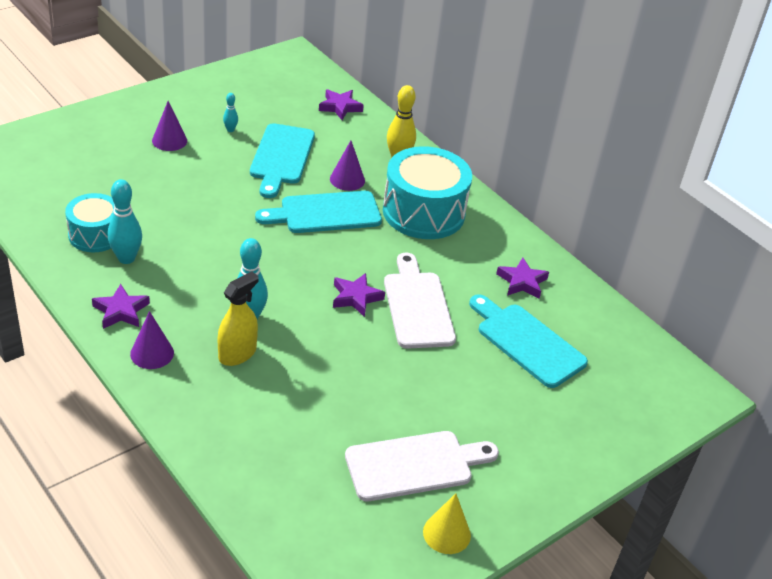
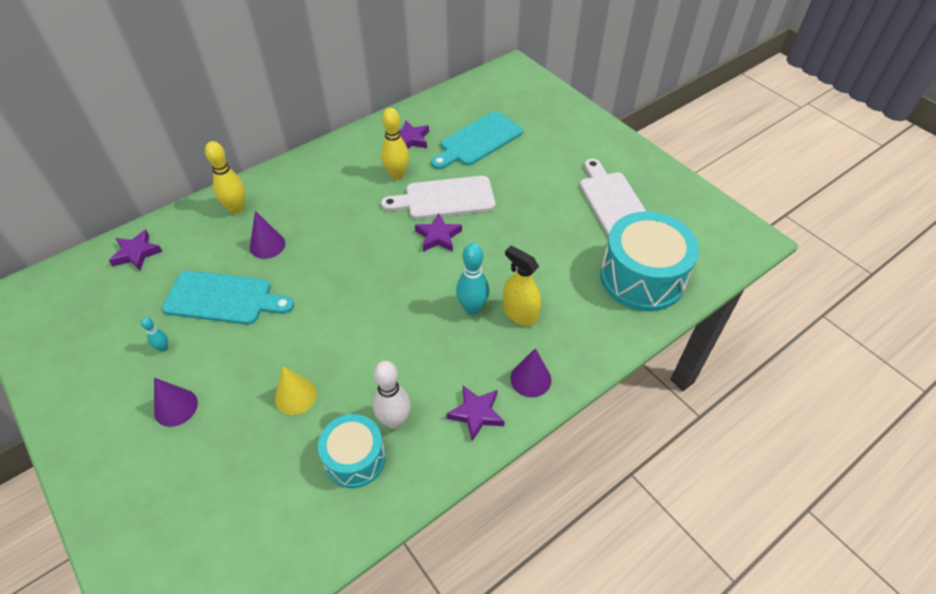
camera: 85 degrees left, 10 degrees up
(126, 258) = (394, 421): turquoise bowling pin -> white bowling pin
(325, 213) = (320, 260): turquoise cutting board -> none
(423, 212) = (320, 193): turquoise drum -> turquoise drum (642, 277)
(446, 533) = (667, 188): yellow cone -> yellow cone (295, 396)
(456, 269) = (397, 175): none -> yellow bowling pin

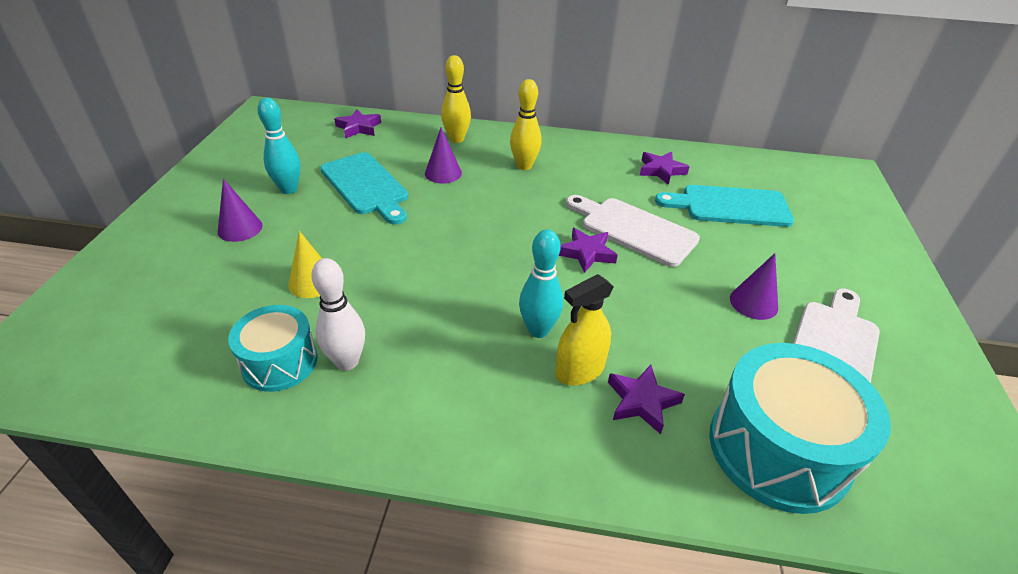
camera: 45 degrees right, 10 degrees down
(163, 348) = (289, 189): turquoise bowling pin -> turquoise bowling pin, size x1.94
(397, 175) = (612, 188): yellow bowling pin -> yellow bowling pin (524, 166)
(476, 414) = (417, 419): purple star -> purple star (642, 401)
(520, 314) = (579, 370): yellow spray bottle -> yellow spray bottle turned 120 degrees counterclockwise
(530, 379) = (509, 437): purple cone -> purple cone (753, 303)

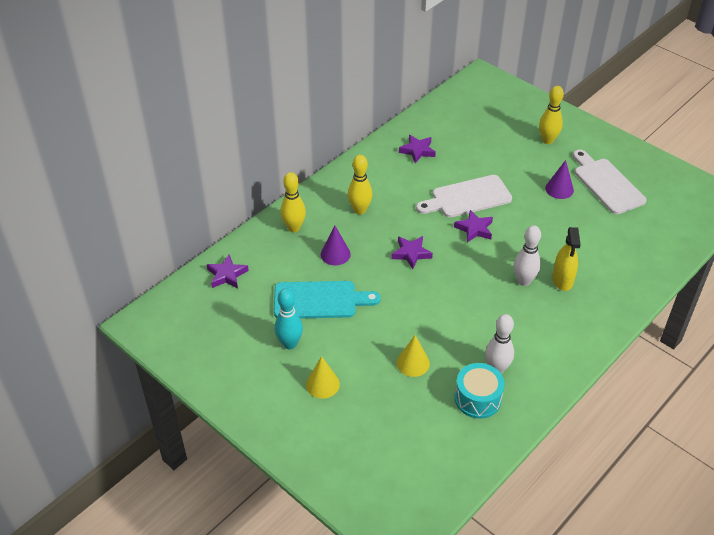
camera: 55 degrees left, 5 degrees up
(240, 228) = (322, 384): purple cone -> yellow cone
(538, 330) = (524, 281): turquoise bowling pin -> white bowling pin
(642, 401) = (596, 268): purple star -> purple star (411, 253)
(730, 206) = (476, 145): turquoise cutting board -> none
(778, 449) = (648, 240): turquoise drum -> none
(827, 259) = (547, 140): none -> yellow bowling pin

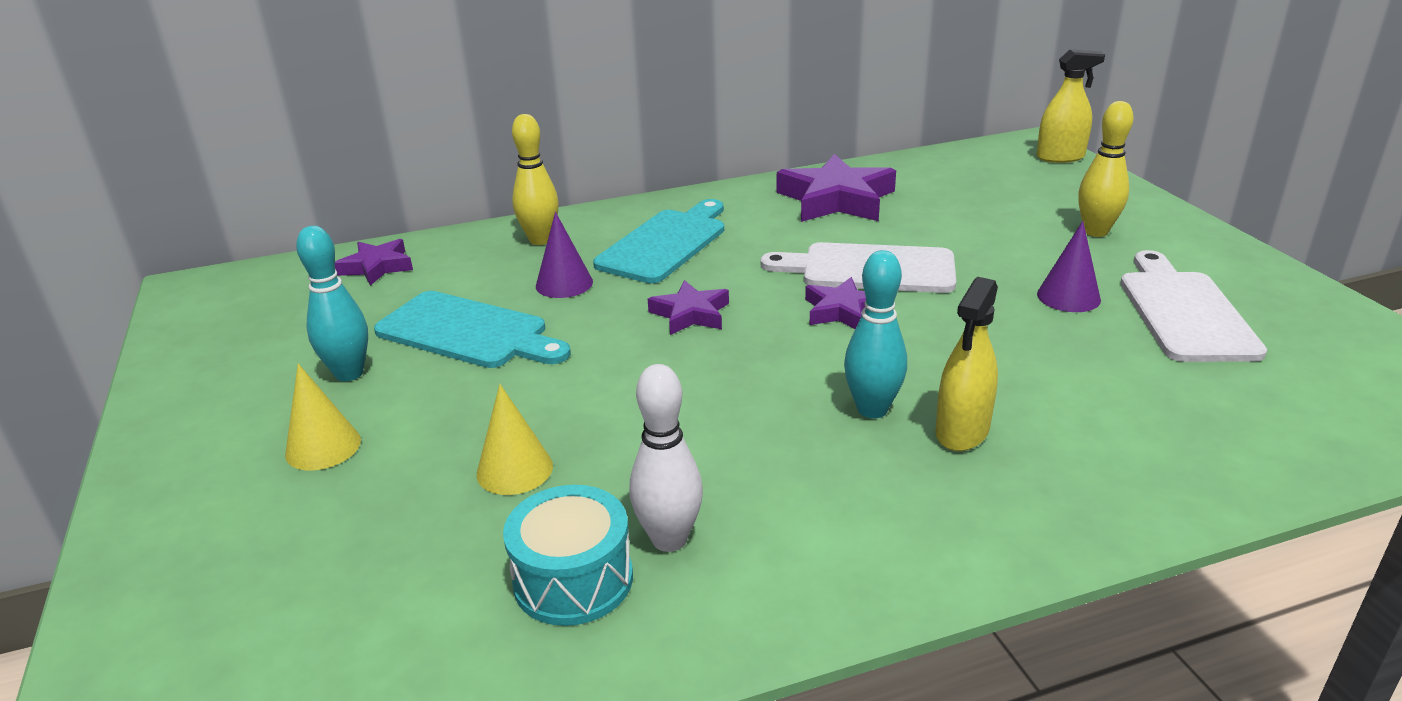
camera: 30 degrees right, 15 degrees down
(359, 210) = (665, 243): yellow bowling pin -> turquoise cutting board
(417, 151) = (836, 199): purple star -> purple star, size x1.77
(502, 85) = (1060, 157): none -> yellow spray bottle
(524, 281) = (872, 409): white bowling pin -> turquoise bowling pin

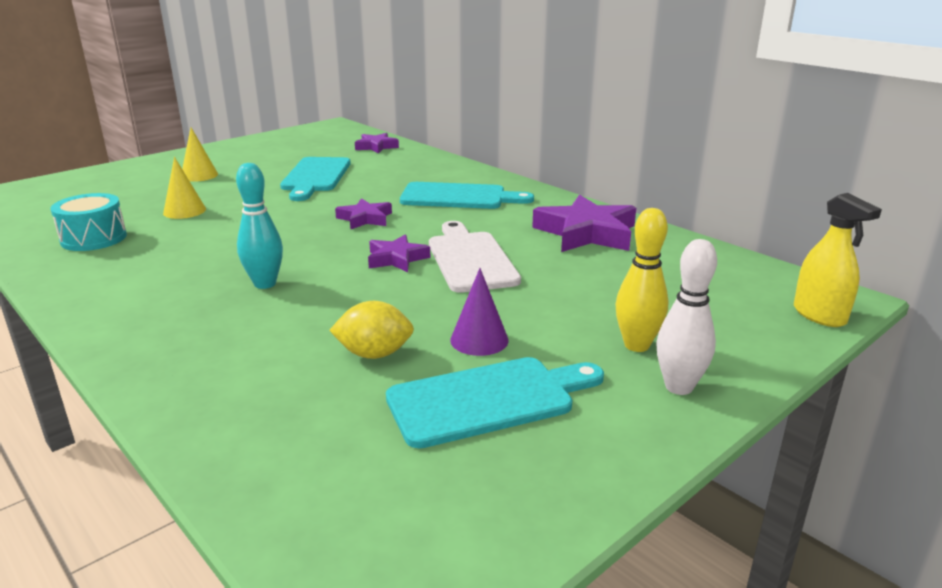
camera: 65 degrees right, 5 degrees down
(349, 373) = (264, 165): turquoise bowling pin -> none
(540, 240) = (436, 169): yellow bowling pin -> none
(564, 284) = (384, 184): purple cone -> none
(669, 539) = (124, 252): white bowling pin -> white bowling pin (679, 387)
(962, 431) = (244, 315): yellow spray bottle -> none
(1086, 355) = (374, 354): none -> yellow lemon
(1183, 312) = (488, 399): white cutting board -> turquoise cutting board

